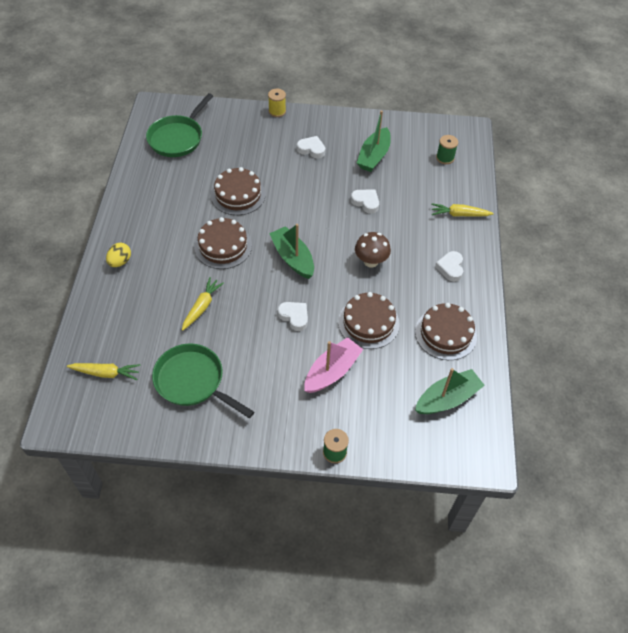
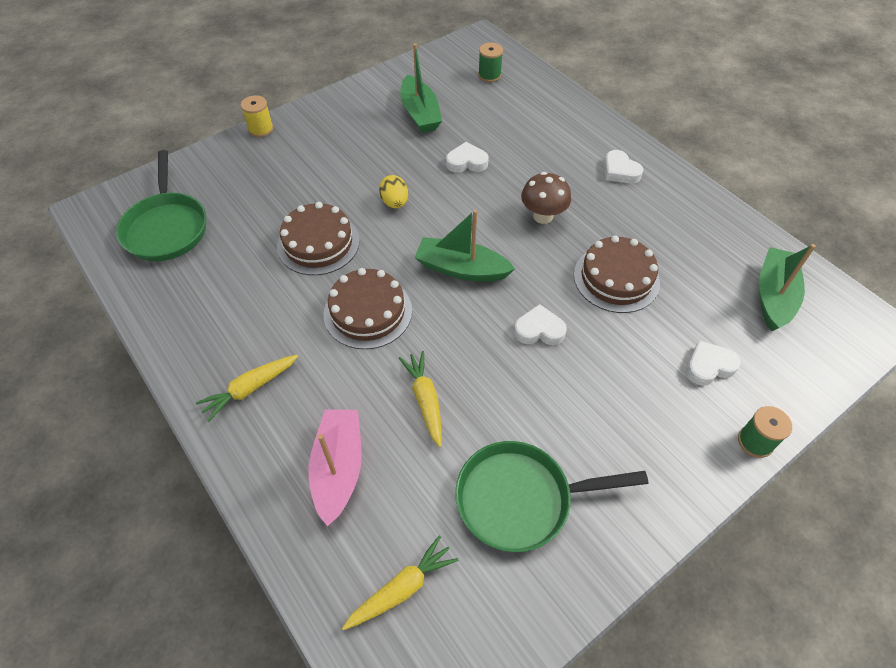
camera: 40 degrees left, 0 degrees up
(120, 262) = (256, 427): yellow egg -> yellow egg (395, 202)
(311, 149) = (346, 145): white heart -> white heart (709, 366)
(332, 371) = (646, 357): pink boat -> pink boat (338, 468)
(445, 333) = (693, 235): brown cake -> none
(459, 214) = (566, 118): yellow carrot -> yellow carrot (250, 389)

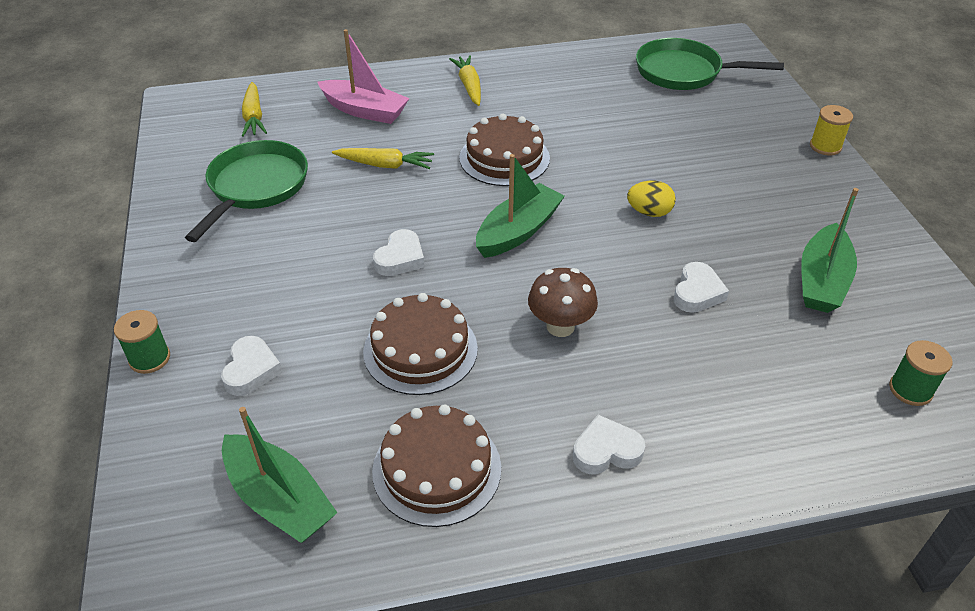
camera: 115 degrees right, 10 degrees down
(318, 243) = (613, 148): brown cake -> brown cake (437, 469)
(420, 113) = (822, 281): green boat -> green boat turned 75 degrees counterclockwise

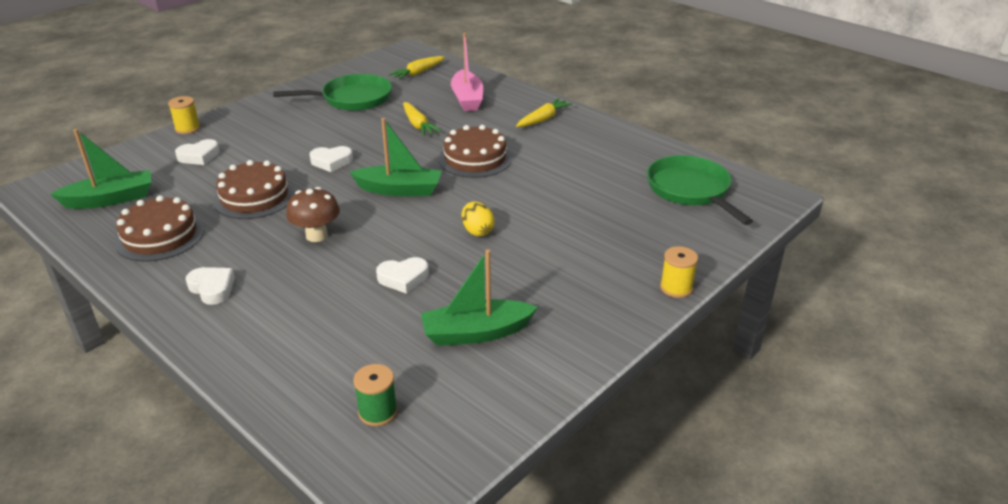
camera: 55 degrees right, 10 degrees down
(149, 358) = (187, 128): green spool -> yellow spool
(279, 499) = (110, 199): green boat -> green boat turned 120 degrees counterclockwise

